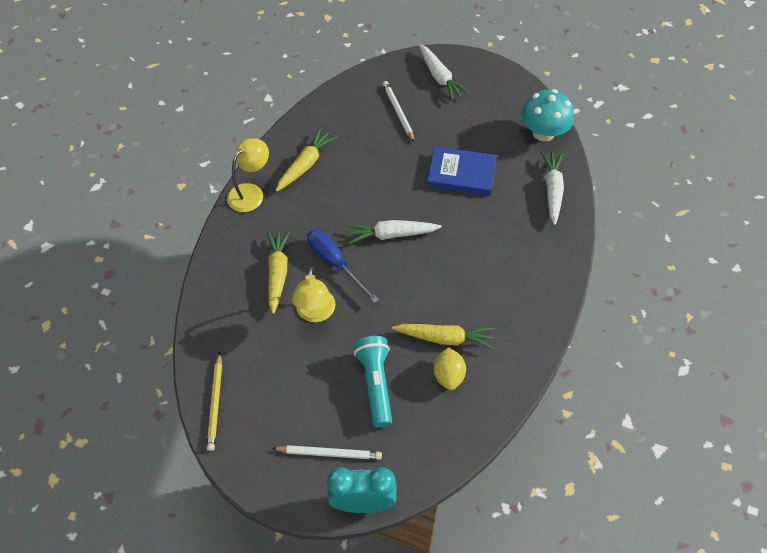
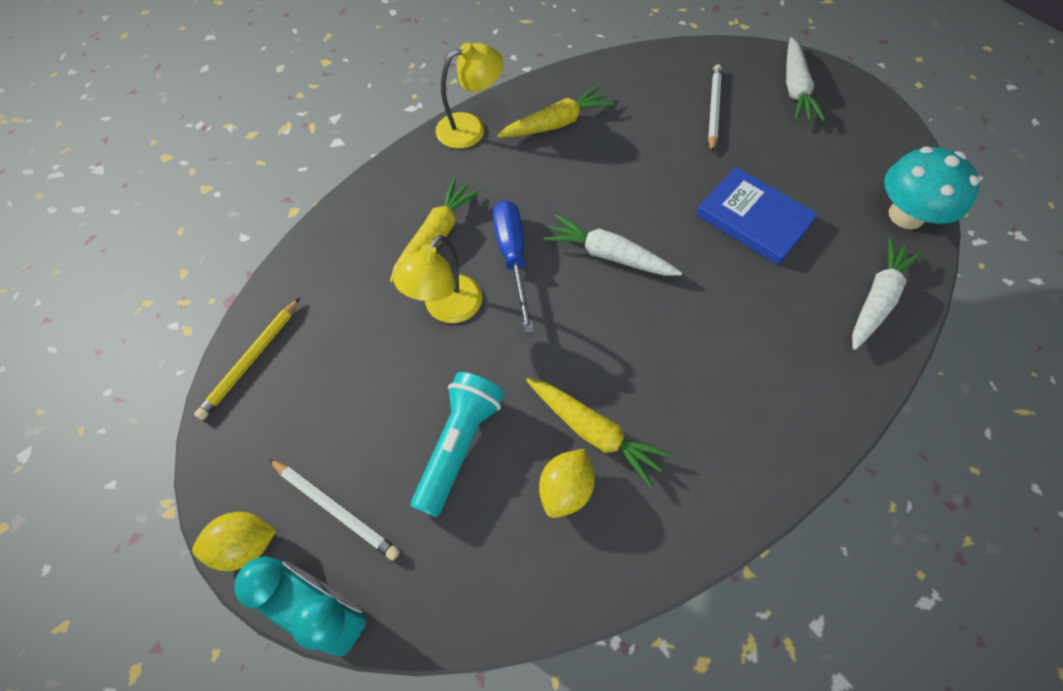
camera: 30 degrees right, 5 degrees up
(292, 499) = (245, 545): none -> yellow lemon

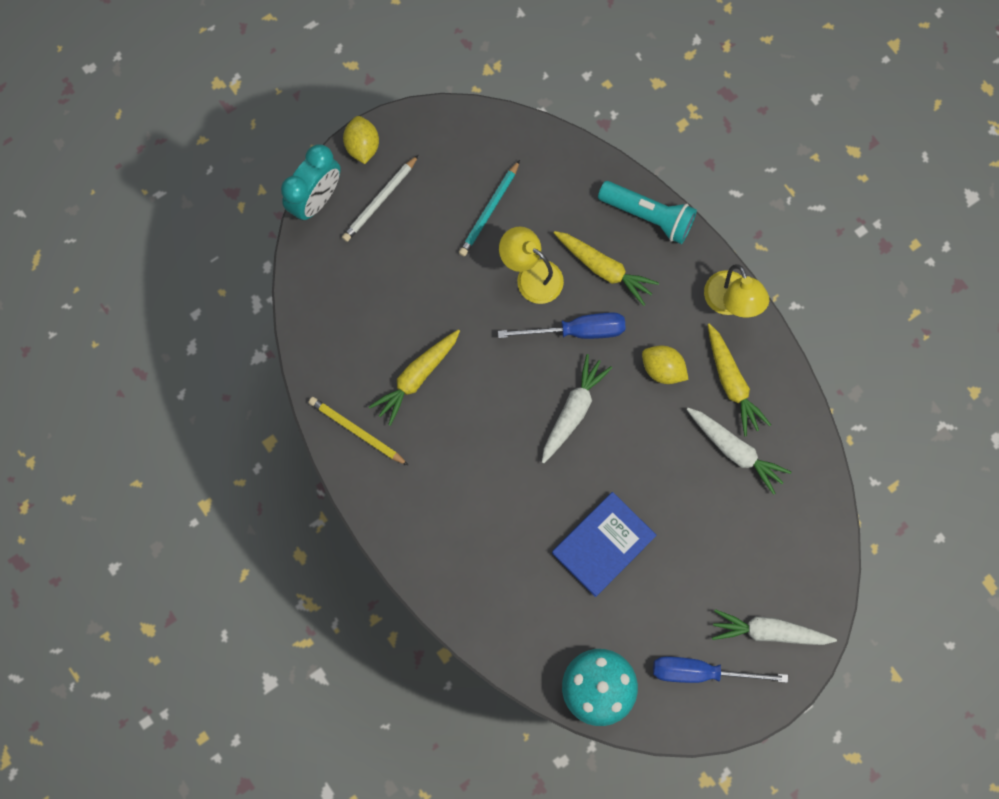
camera: 95 degrees right, 15 degrees up
(251, 360) = (498, 135): yellow pencil -> yellow pencil (357, 431)
(358, 362) = (489, 210): none -> turquoise pencil
(459, 445) = (416, 282): turquoise flashlight -> turquoise flashlight (648, 216)
(565, 489) = (377, 352): yellow lemon -> yellow lemon (662, 369)
(713, 109) = (743, 539): white pencil -> none
(853, 134) = (701, 671): none -> blue screwdriver
(877, 299) = (510, 628): white carrot -> white carrot (734, 450)

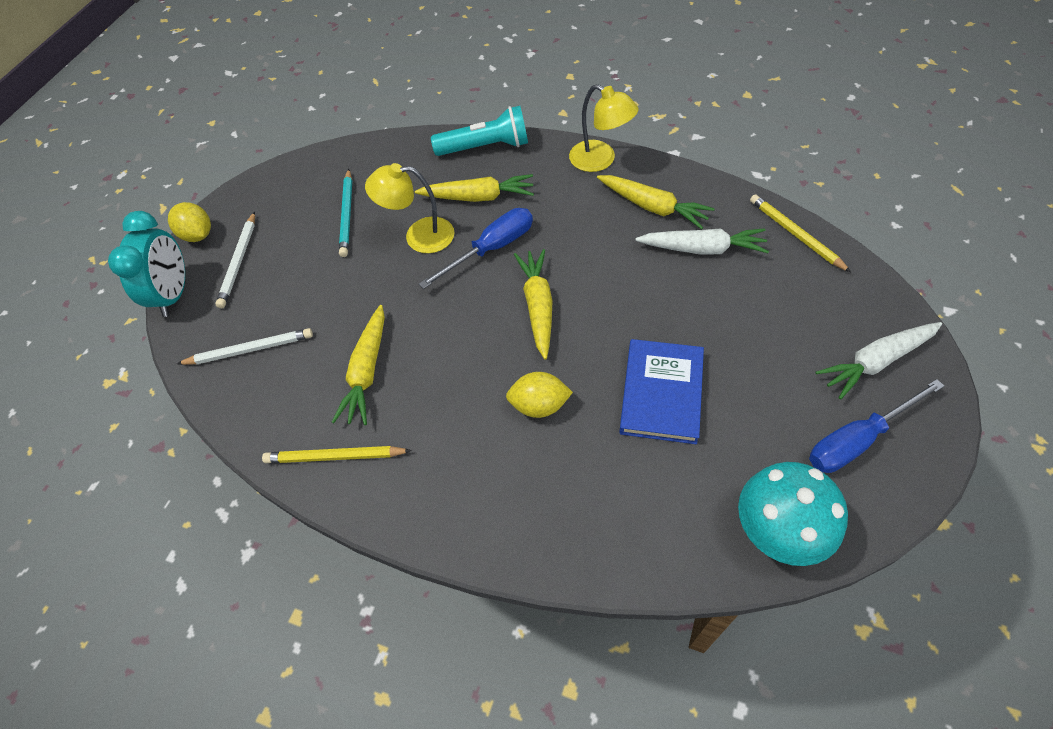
camera: 30 degrees left, 20 degrees down
(346, 296) = (249, 350): none -> white pencil
(573, 411) = (538, 306): white carrot -> yellow carrot
(662, 369) = (588, 231): yellow lemon -> yellow lemon (539, 405)
(816, 491) = (795, 234): none -> yellow pencil

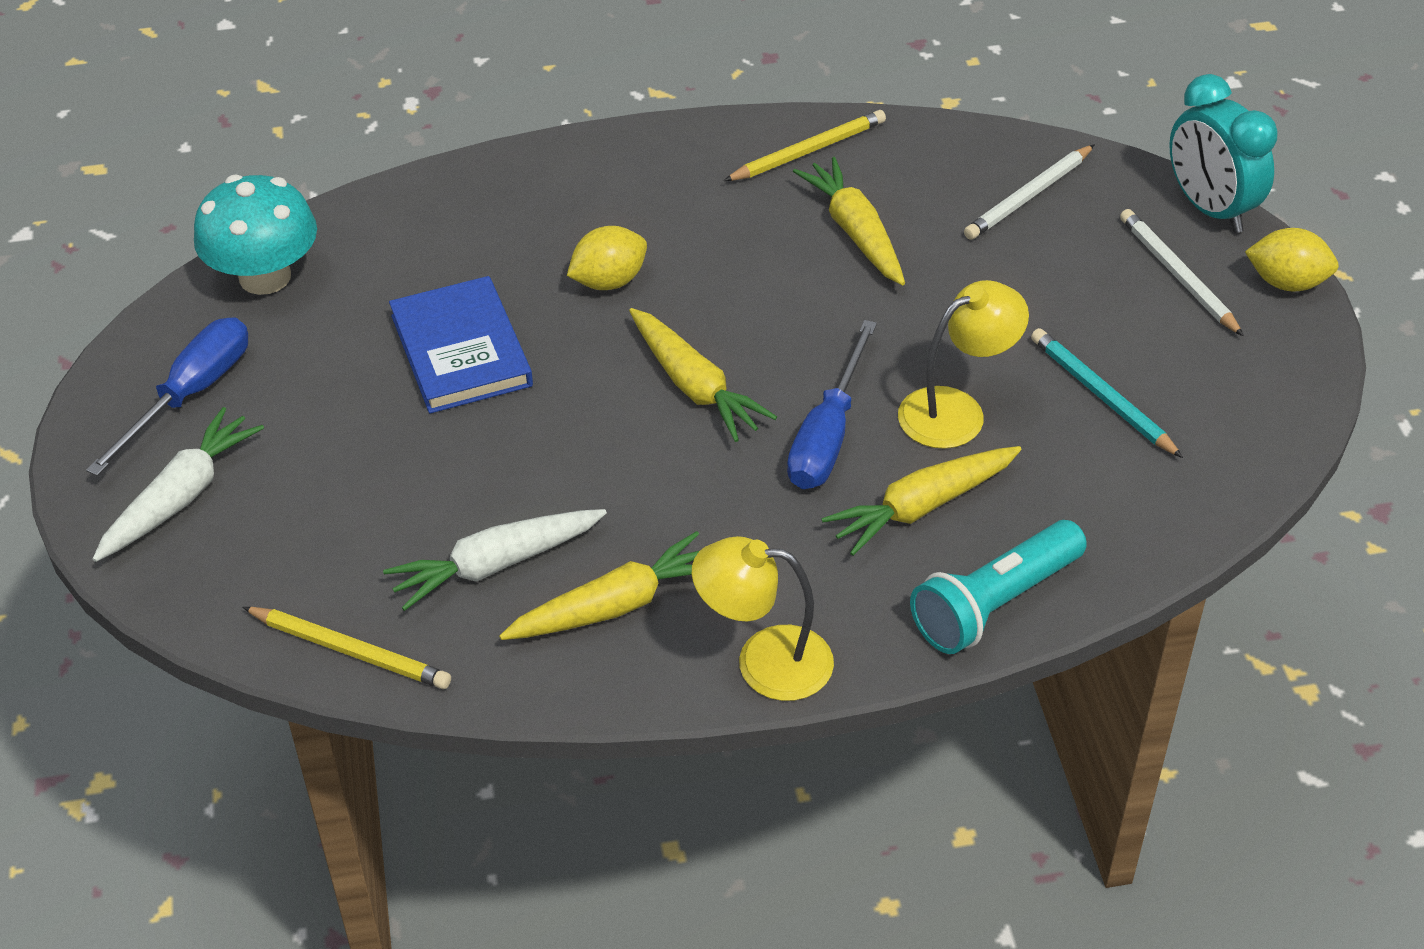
camera: 145 degrees right, 10 degrees down
(653, 207) = (615, 606): yellow carrot -> yellow carrot turned 150 degrees clockwise

